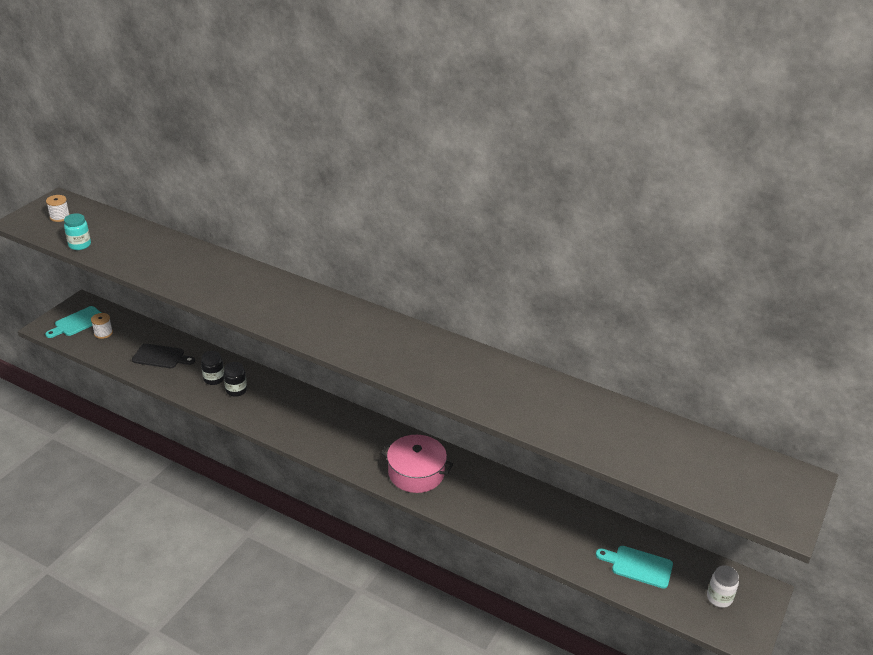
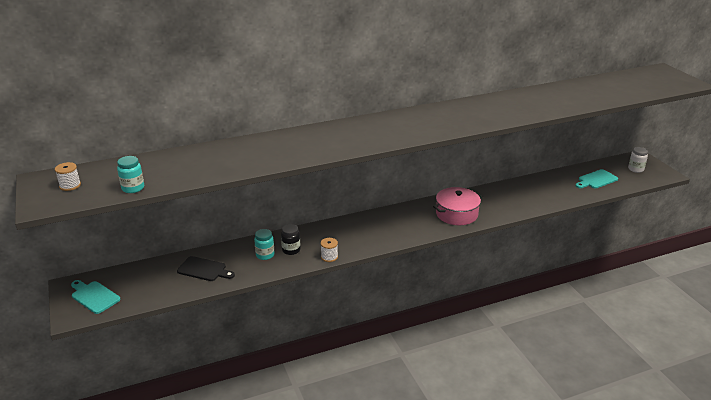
camera: 50 degrees left, 5 degrees down
(78, 322) = (94, 296): turquoise cutting board -> turquoise cutting board turned 135 degrees clockwise
(103, 333) = (130, 288): white spool -> white spool (329, 257)
(161, 357) = (204, 269): black cutting board -> black cutting board turned 60 degrees clockwise
(214, 379) = (265, 255): black jar -> turquoise jar

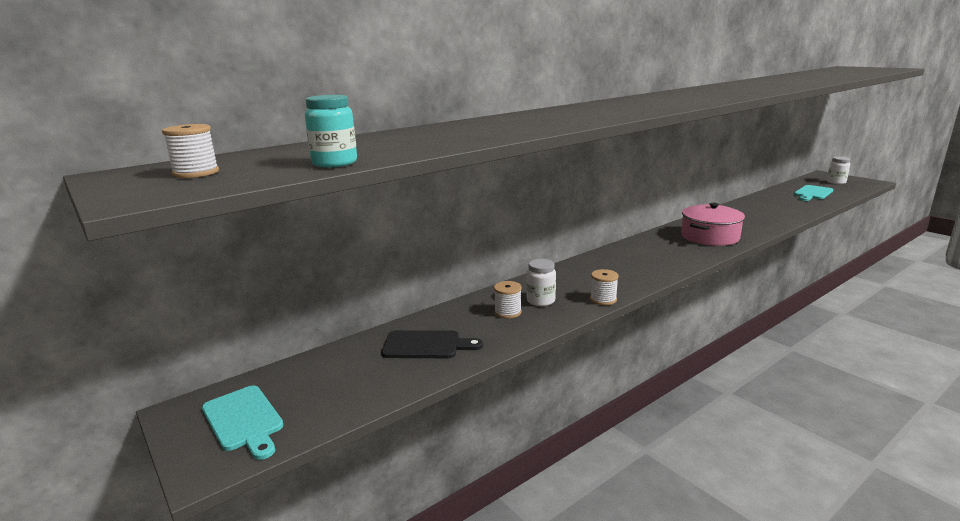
camera: 15 degrees left, 10 degrees down
(94, 296) = (244, 420): turquoise cutting board -> turquoise cutting board turned 150 degrees counterclockwise
(265, 255) = (508, 312): turquoise jar -> white spool
(291, 250) = (540, 301): black jar -> white jar

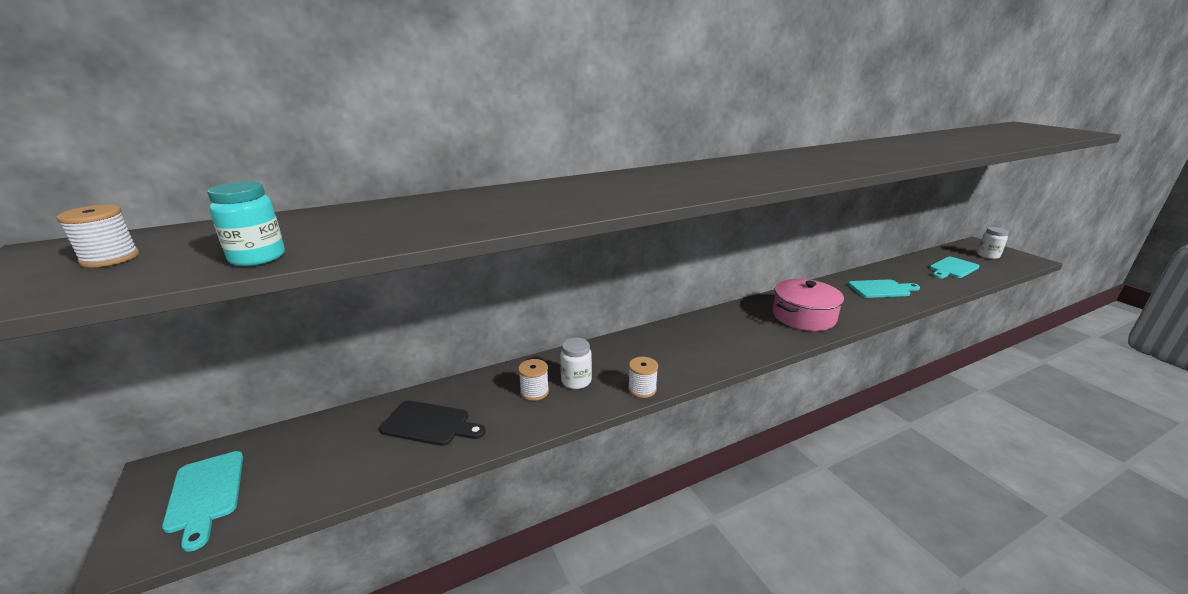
camera: 10 degrees right, 5 degrees up
(763, 212) = (881, 289): none -> turquoise cutting board

